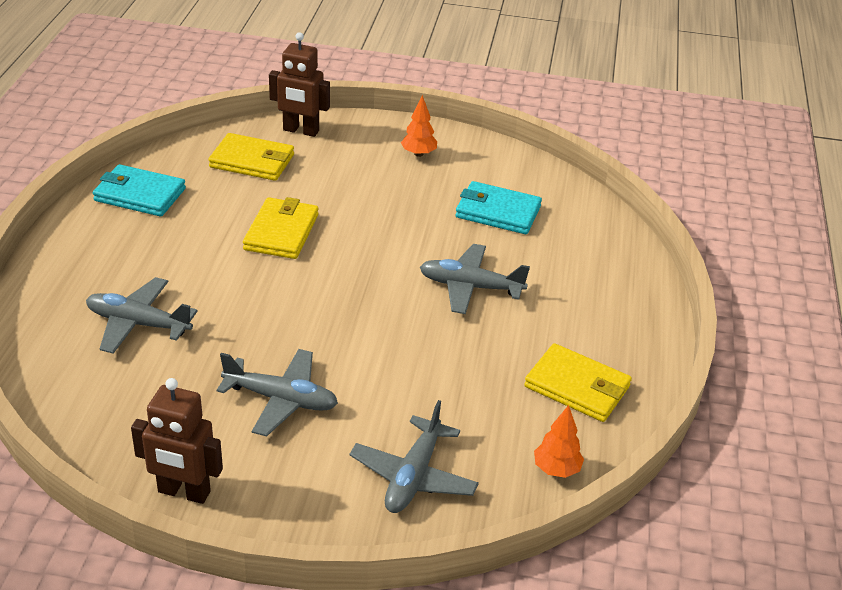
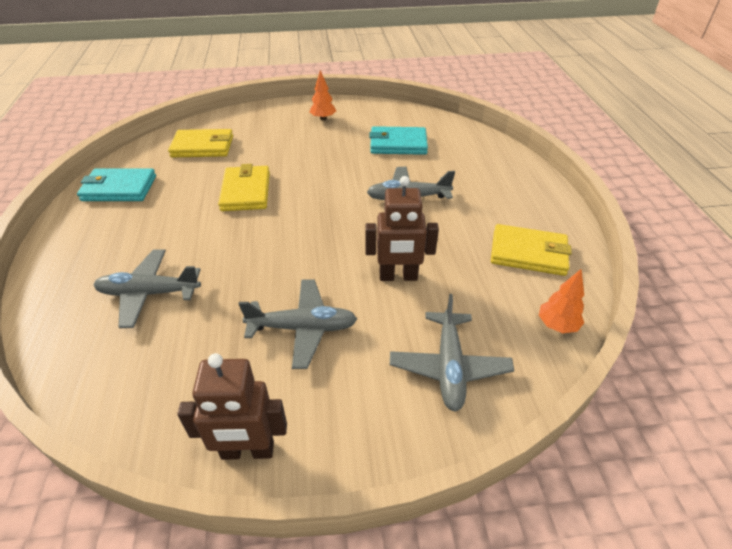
camera: 15 degrees left, 5 degrees up
(301, 131) = (231, 120): brown robot -> brown robot (398, 276)

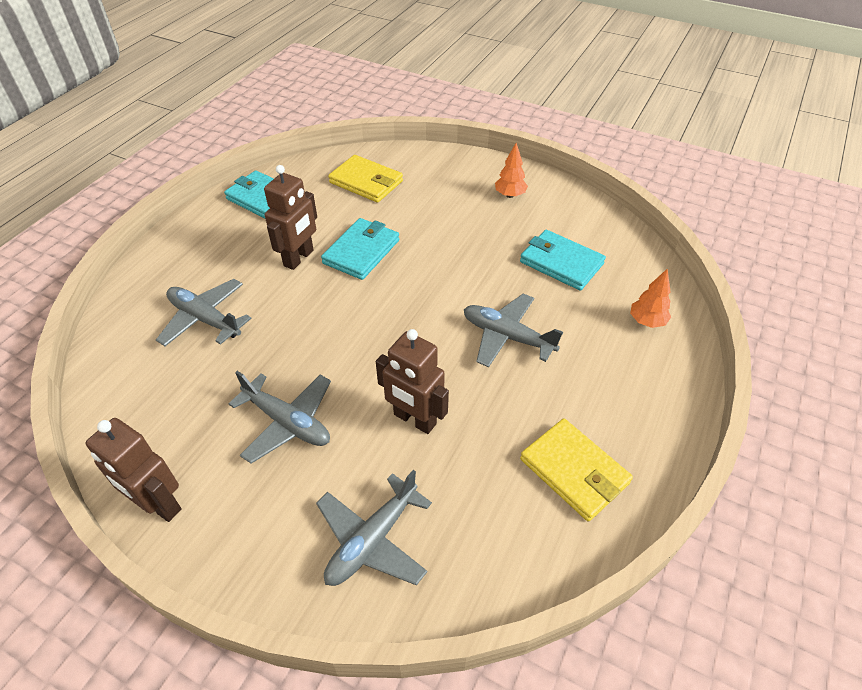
camera: 35 degrees right, 5 degrees up
(195, 216) = (299, 258): none -> brown robot
(246, 191) = (361, 251): yellow wallet -> turquoise wallet
(557, 325) = (519, 569): orange tree -> orange tree (646, 321)

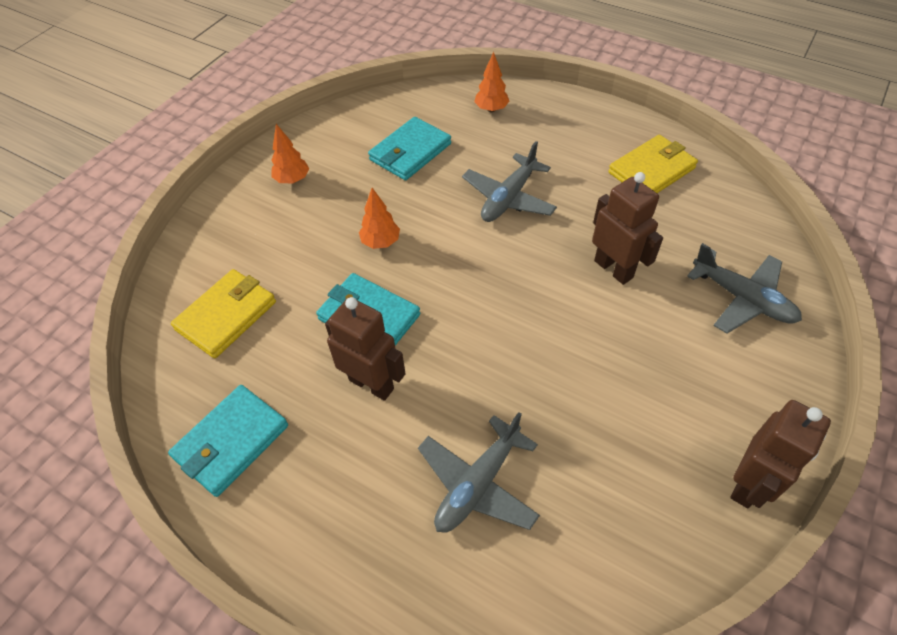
camera: 85 degrees left, 5 degrees up
(287, 422) = (629, 373): grey plane -> none
(414, 419) = (613, 269): brown robot -> brown robot turned 75 degrees counterclockwise
(441, 252) = (380, 242): none -> orange tree

